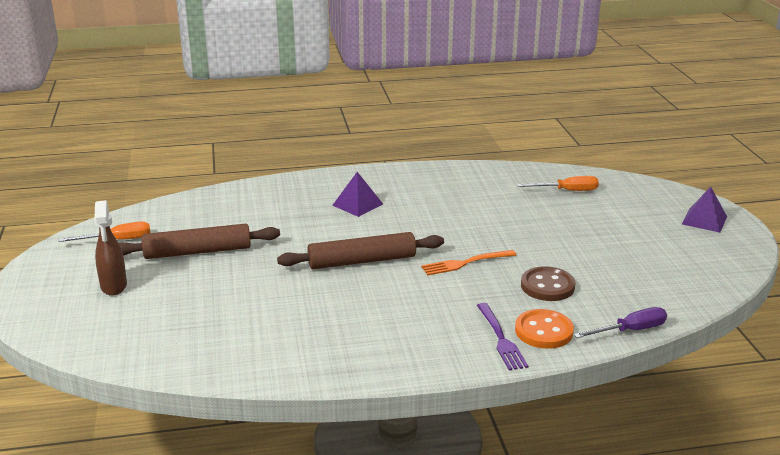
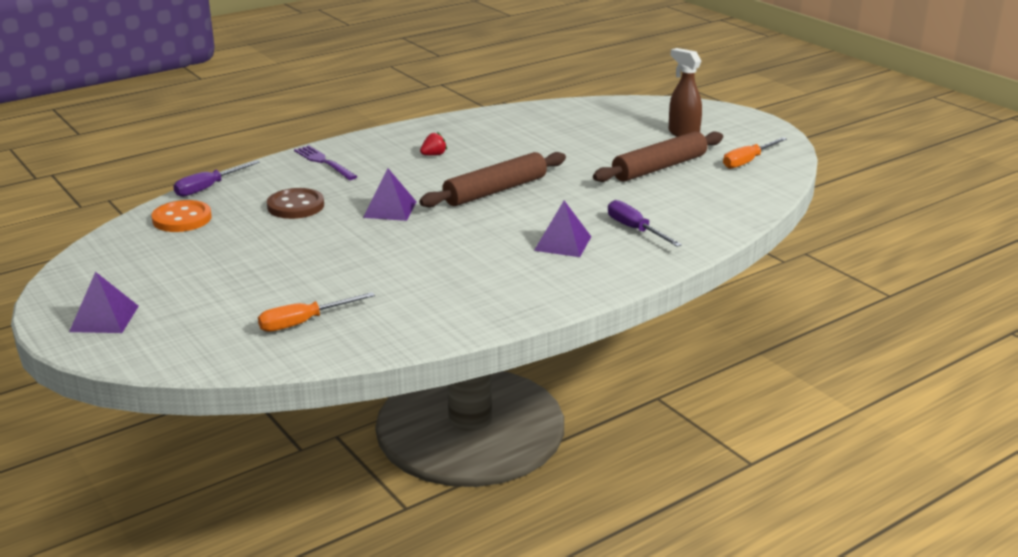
camera: 155 degrees right, 0 degrees up
(295, 203) = (635, 229): none -> purple screwdriver
(381, 320) = (434, 155): none -> red strawberry
(465, 263) = (390, 209): orange fork -> purple pyramid
(544, 331) = (288, 173): orange button -> orange button (182, 219)

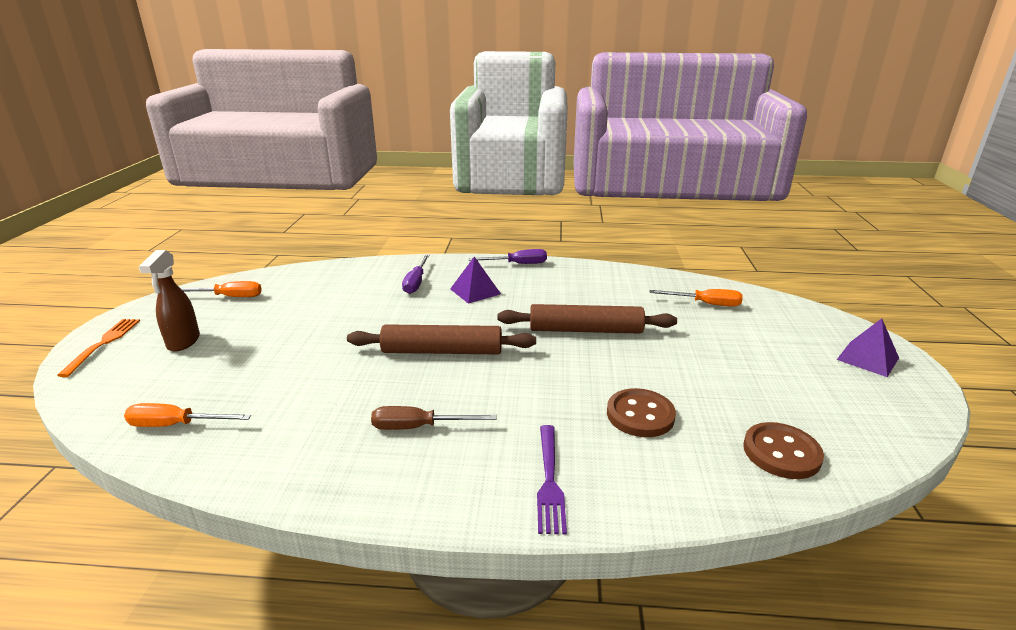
camera: 140 degrees left, 0 degrees up
(182, 219) = (781, 453): orange button -> brown button
(208, 188) = (732, 501): purple screwdriver -> purple screwdriver (517, 264)
(390, 209) = (554, 370): purple pyramid -> none
(434, 155) = (419, 427): red strawberry -> brown screwdriver
(570, 113) = (176, 425): none -> orange screwdriver
(659, 168) = (289, 318): brown rolling pin -> brown rolling pin (585, 330)
(726, 116) = (103, 344): none -> orange fork

